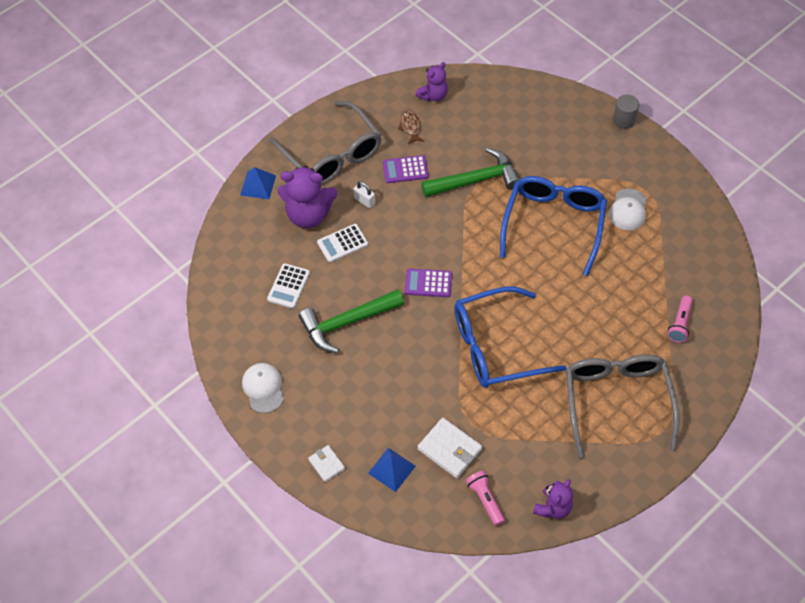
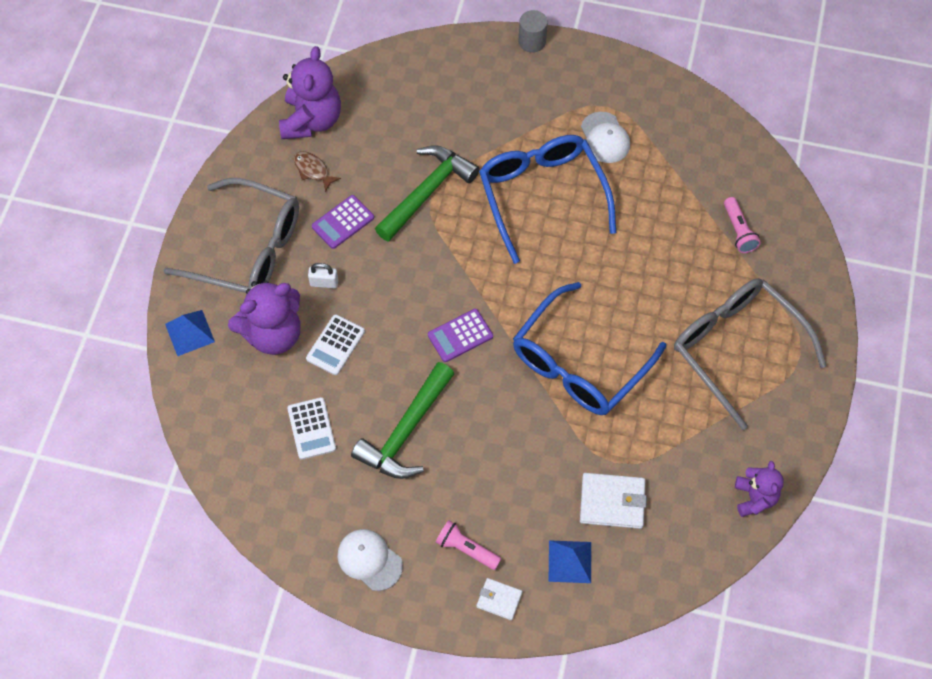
camera: 35 degrees left, 5 degrees up
(433, 95) = (311, 120): purple teddy bear -> purple teddy bear, size x1.67
(485, 500) = (685, 533): pink flashlight -> pink flashlight (466, 549)

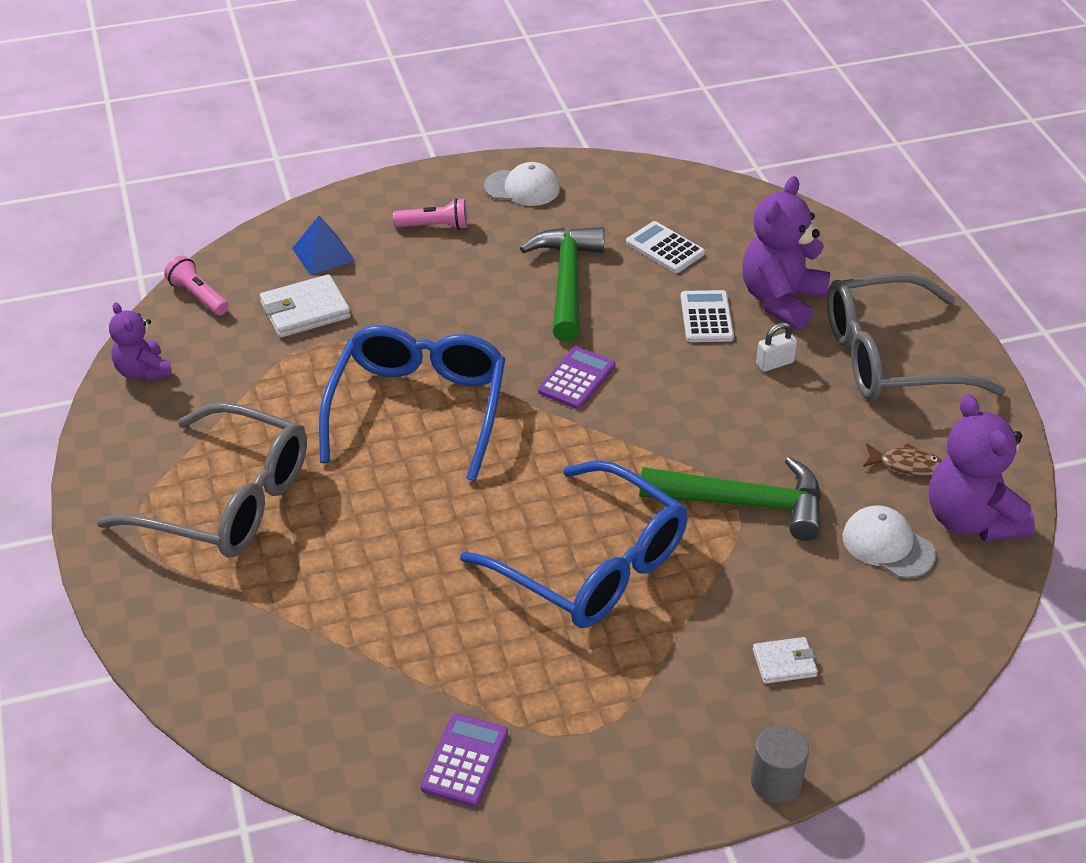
camera: 150 degrees right, 20 degrees down
(189, 332) = (867, 268): blue pyramid -> none
(343, 222) = (814, 428): purple calculator -> purple calculator (465, 760)
(427, 192) = (744, 503): green hammer -> green hammer turned 90 degrees counterclockwise
(499, 599) = (377, 207): white wallet -> white wallet (784, 663)
(605, 138) = (557, 682): white cap -> white cap (888, 545)
(738, 231) = (287, 641): pink flashlight -> pink flashlight (198, 296)

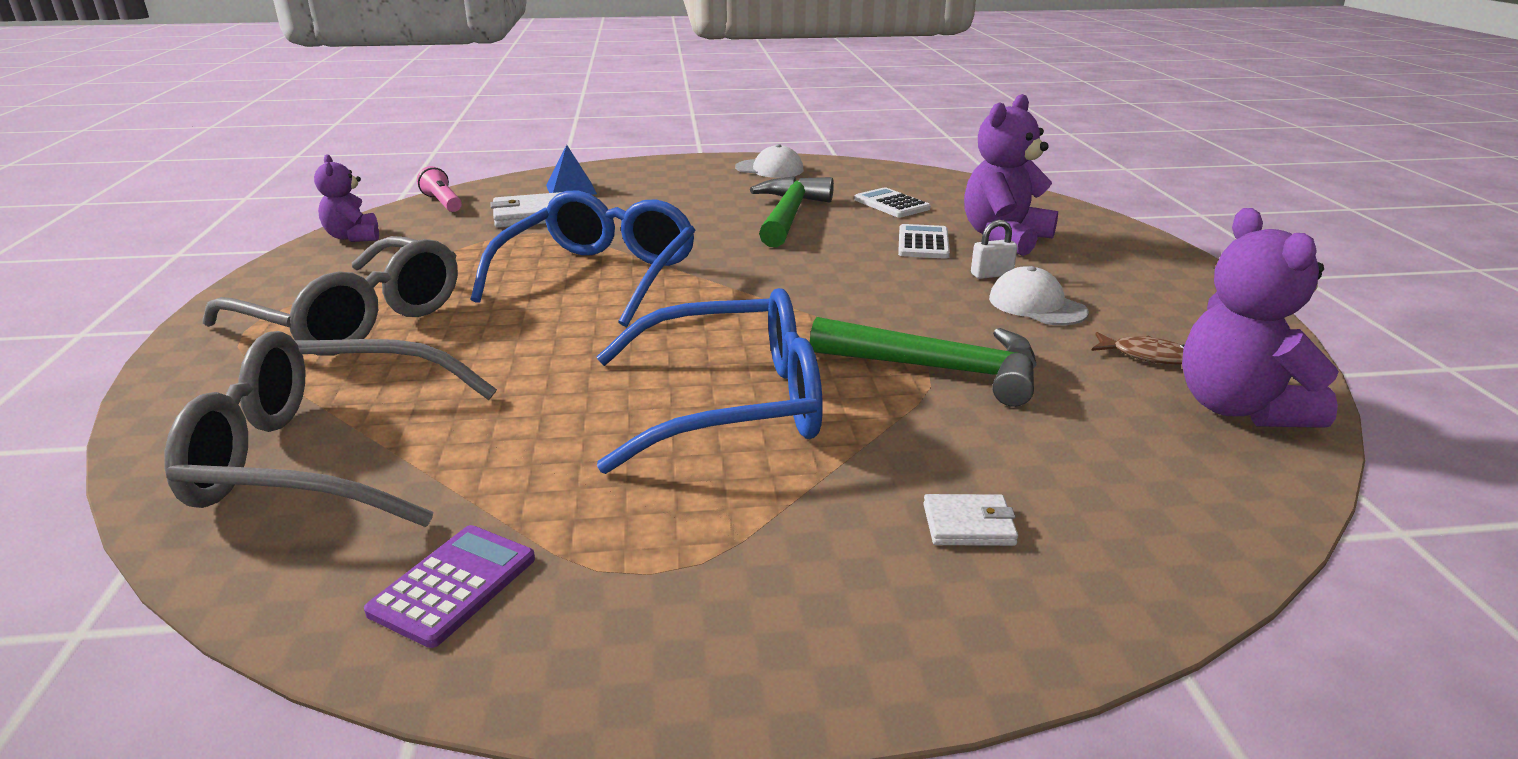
camera: 10 degrees right, 15 degrees down
(434, 226) = (680, 182): pink flashlight -> none
(577, 379) = (774, 270): purple calculator -> none
(592, 565) = (732, 403): blue glasses -> blue glasses turned 60 degrees counterclockwise
(776, 781) = (933, 678): grey cylinder -> none
(888, 545) = (1125, 421): white cap -> white cap (1037, 305)
(890, 358) = (1123, 280): grey glasses -> grey glasses (323, 456)

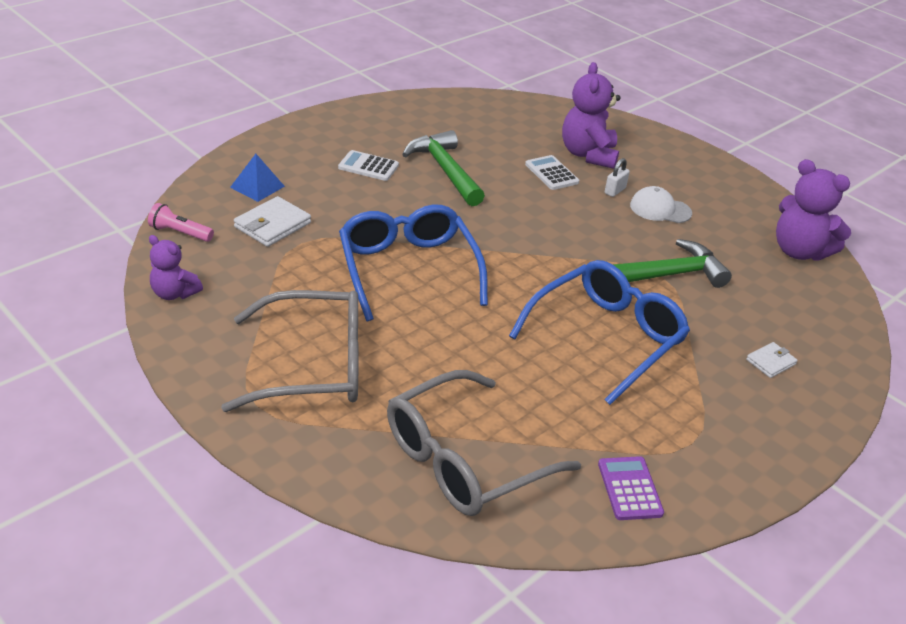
camera: 40 degrees left, 10 degrees up
(769, 169) = (368, 120): white cap -> none
(891, 204) = (492, 139): white calculator -> white calculator (368, 166)
(1147, 356) = (738, 230): brown fish -> none

